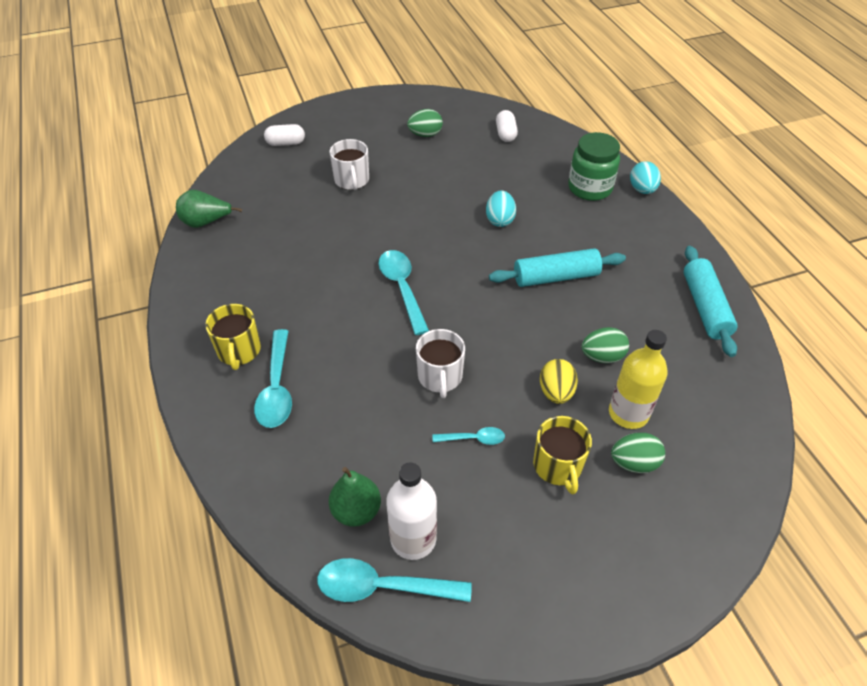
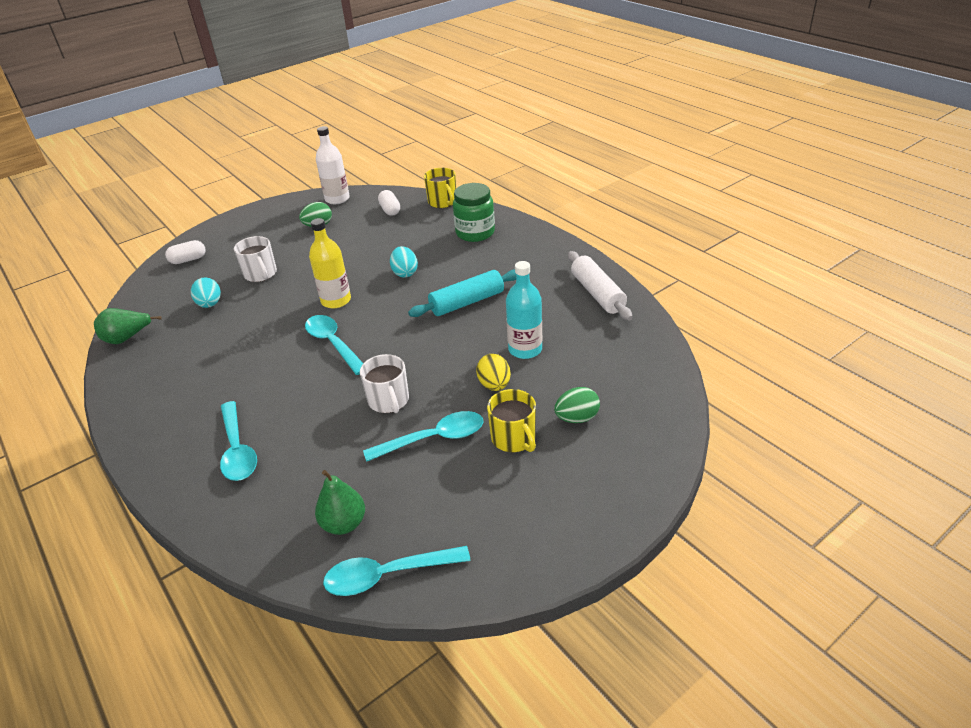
camera: 15 degrees left, 10 degrees down
(239, 351) = (191, 430): yellow mug -> yellow mug (443, 202)
(413, 539) = (403, 530): white bottle -> white bottle (337, 199)
(473, 439) = (434, 438): turquoise spoon -> turquoise spoon, size x1.84
(602, 356) = (525, 349): green egg -> turquoise bottle
(628, 413) = (560, 384): yellow bottle -> yellow bottle (336, 300)
(642, 190) = (519, 224): turquoise egg -> turquoise egg (210, 304)
(705, 307) = (597, 293): turquoise rolling pin -> white rolling pin

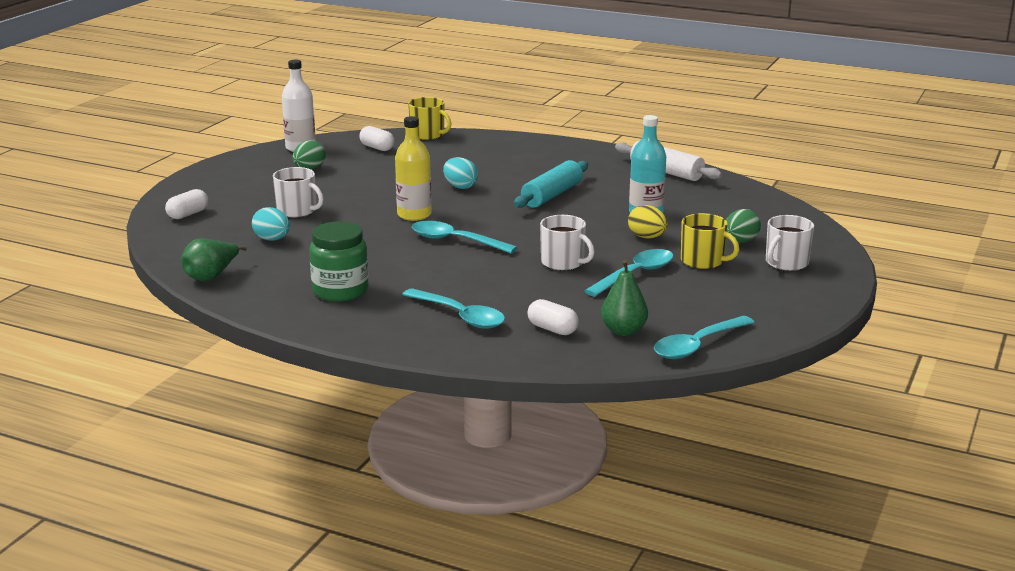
camera: 30 degrees left, 15 degrees down
(288, 497) = (552, 329): none -> white capsule
(475, 233) = (495, 151): green jar -> green jar (340, 291)
(593, 468) = (786, 263): none -> white mug

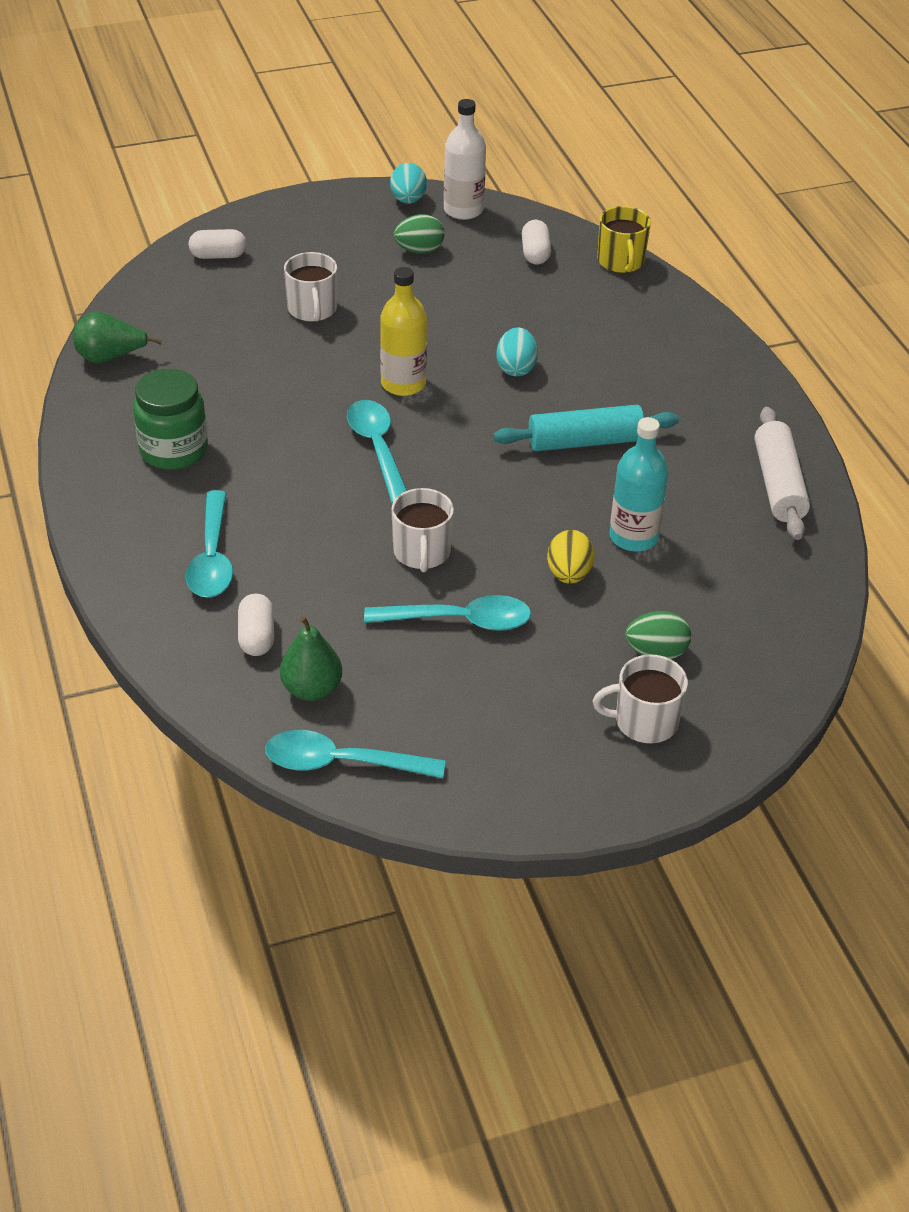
camera: 45 degrees right, 20 degrees up
(272, 239) = (230, 338): turquoise egg -> turquoise egg (408, 200)
(703, 261) = (561, 652): yellow mug -> none

